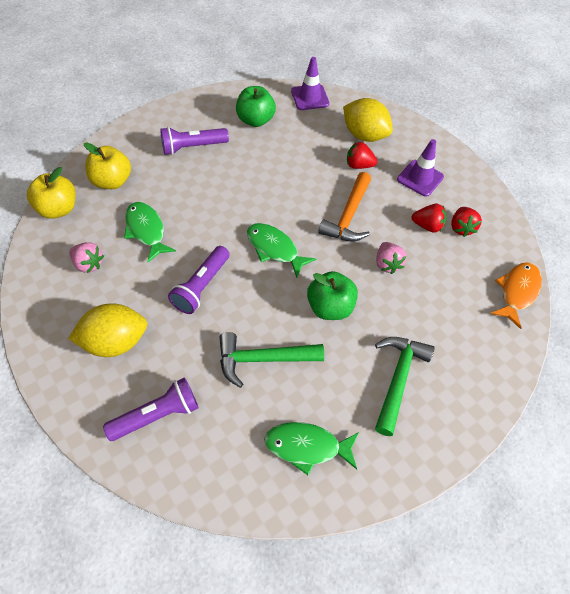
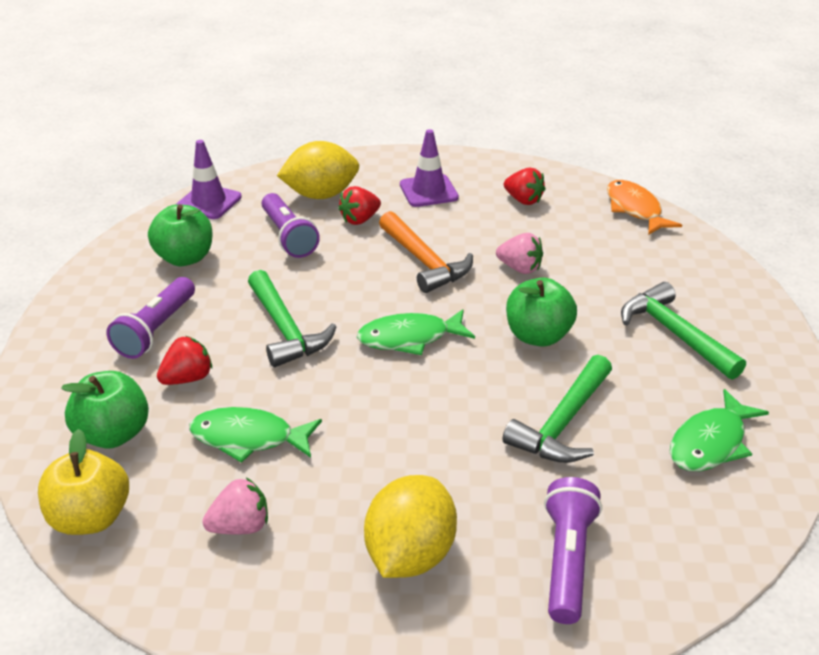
camera: 50 degrees left, 20 degrees down
(112, 181) = (114, 434): yellow apple -> green apple
(201, 286) = (401, 427): purple flashlight -> purple flashlight (288, 237)
(235, 194) = (285, 329): none -> green hammer
(427, 226) = (497, 218): red strawberry -> red strawberry (188, 378)

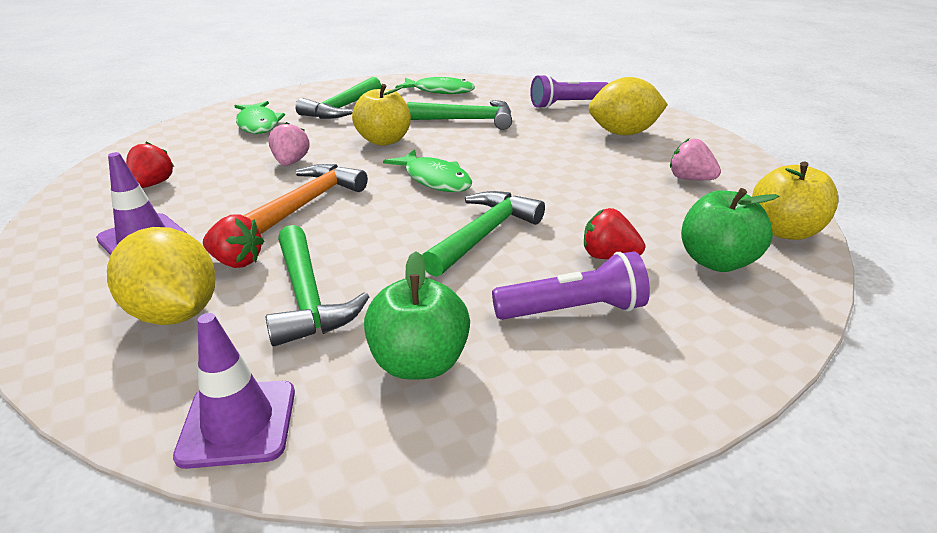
camera: 120 degrees left, 5 degrees down
(248, 438) = (624, 203): green fish -> green fish (258, 124)
(288, 237) = (307, 298): purple flashlight -> green hammer
(538, 336) = (384, 140): green apple -> yellow apple
(635, 209) = (157, 140): orange fish -> none

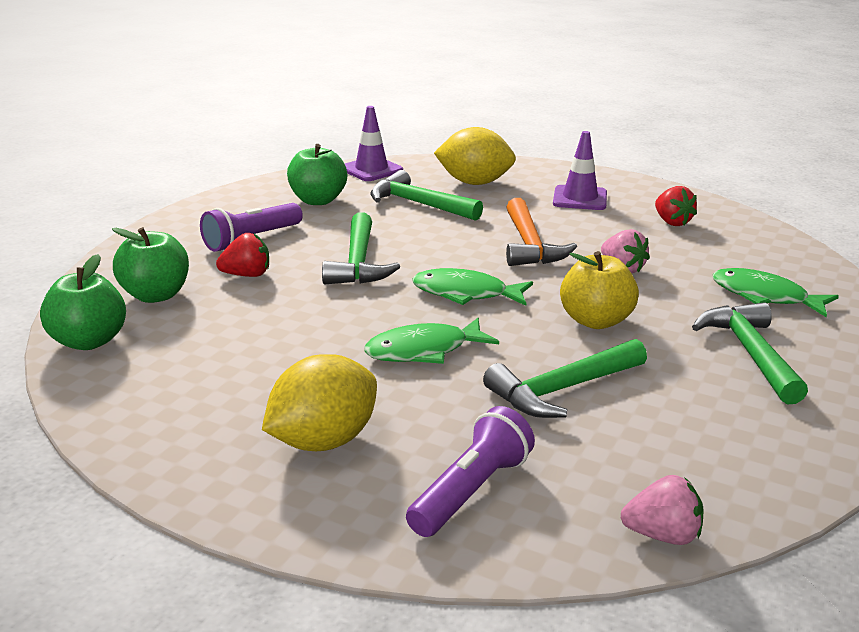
camera: 145 degrees right, 5 degrees down
(236, 261) = (495, 205): red strawberry -> none
(440, 91) = (714, 447): green fish -> green fish (424, 351)
(690, 179) = (197, 379): pink strawberry -> pink strawberry (662, 535)
(784, 231) = (89, 341): yellow apple -> green apple

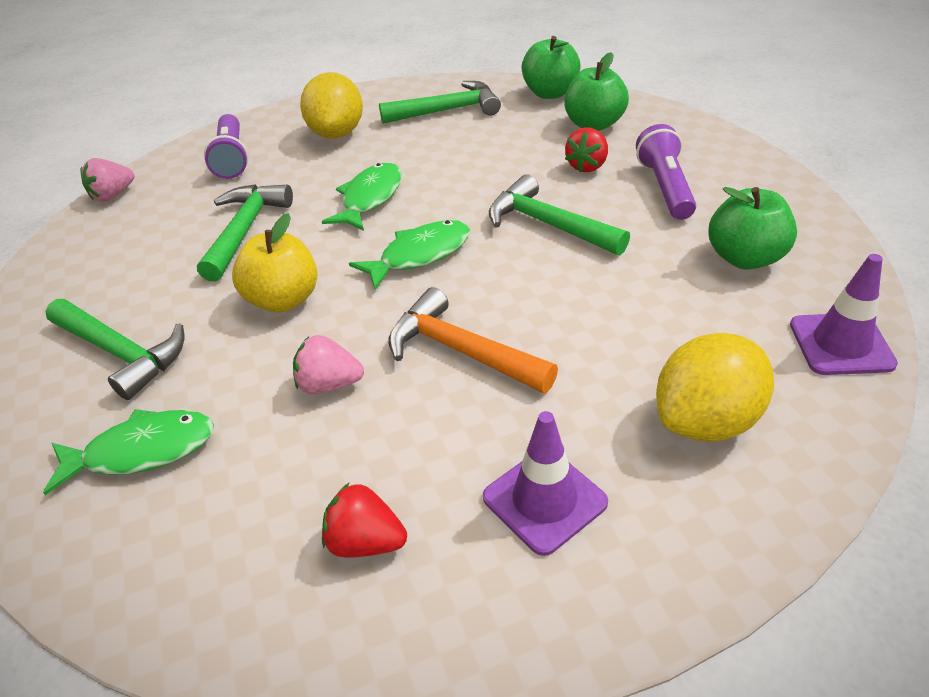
camera: 135 degrees right, 15 degrees up
(419, 204) = (666, 327): green hammer -> green hammer (447, 110)

